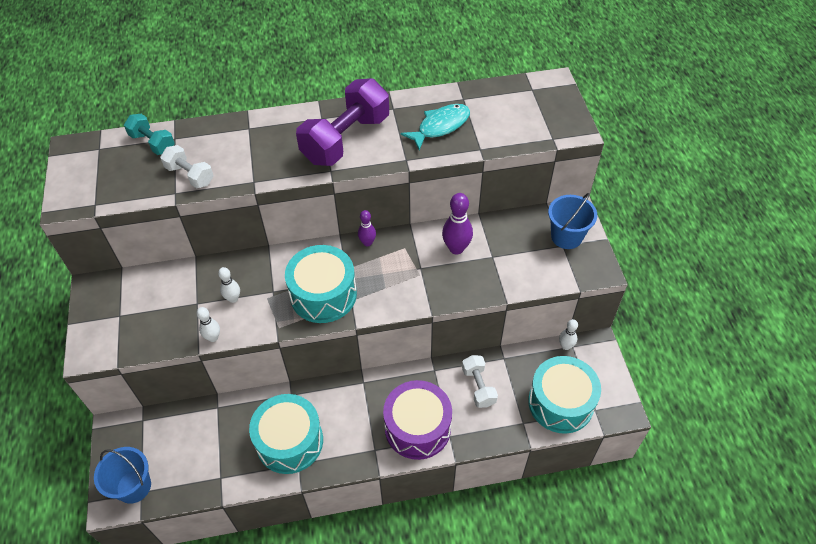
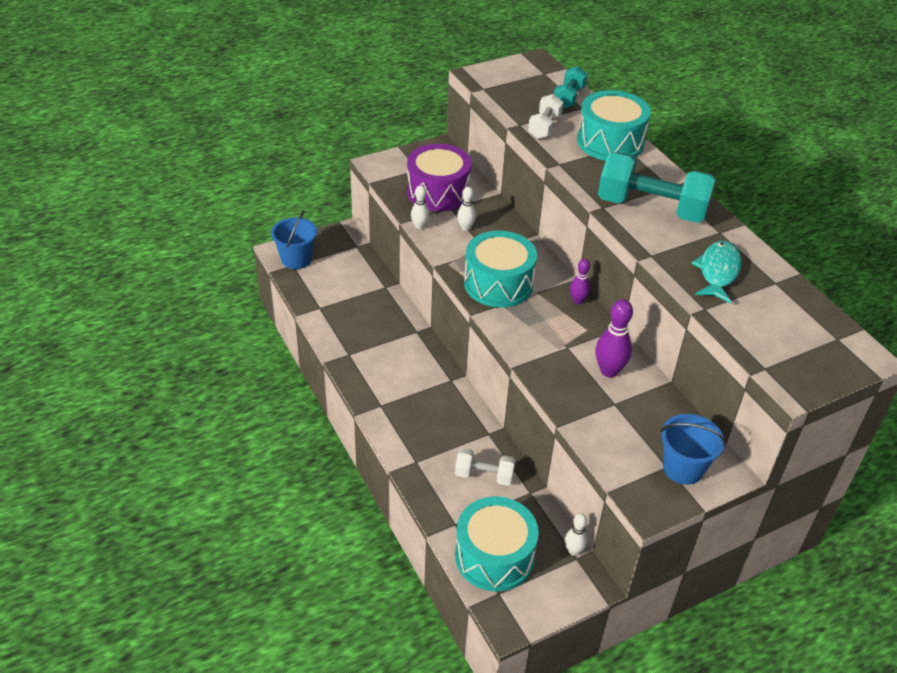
camera: 70 degrees right, 10 degrees down
(289, 441) = (368, 342): turquoise drum -> turquoise drum (610, 142)
(346, 139) = (651, 208): purple dumbbell -> turquoise dumbbell
(417, 427) = (416, 433): purple drum -> purple drum (438, 192)
(440, 126) = (718, 272): turquoise fish -> turquoise fish turned 105 degrees counterclockwise
(478, 386) = (484, 475): white dumbbell -> white dumbbell turned 45 degrees clockwise

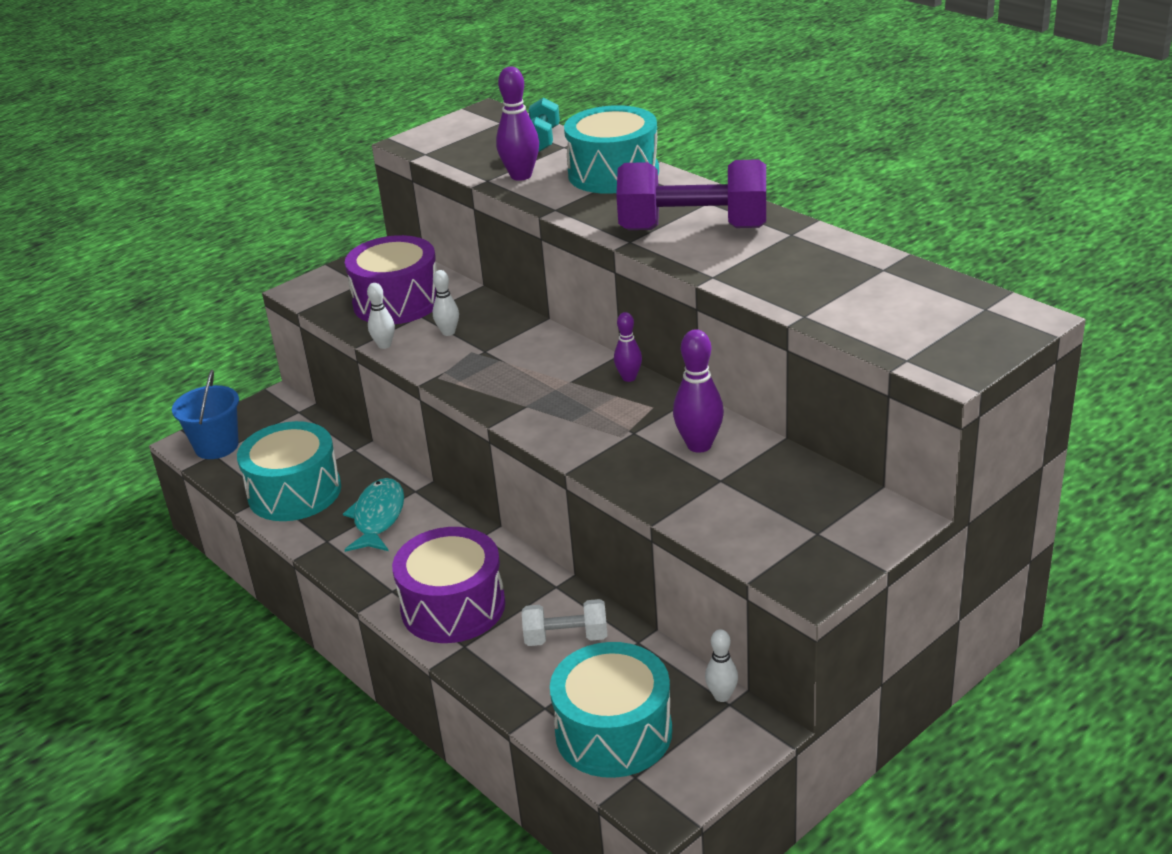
camera: 10 degrees left, 10 degrees down
(417, 429) = (453, 607): none -> purple drum
(498, 284) = (514, 383): turquoise drum -> turquoise drum (294, 492)
(544, 127) = (521, 176): white dumbbell -> purple bowling pin
(651, 208) = (693, 228): turquoise dumbbell -> purple dumbbell
(683, 468) = (838, 529): blue bucket -> none
(718, 272) = (805, 274): turquoise fish -> turquoise fish (378, 517)

